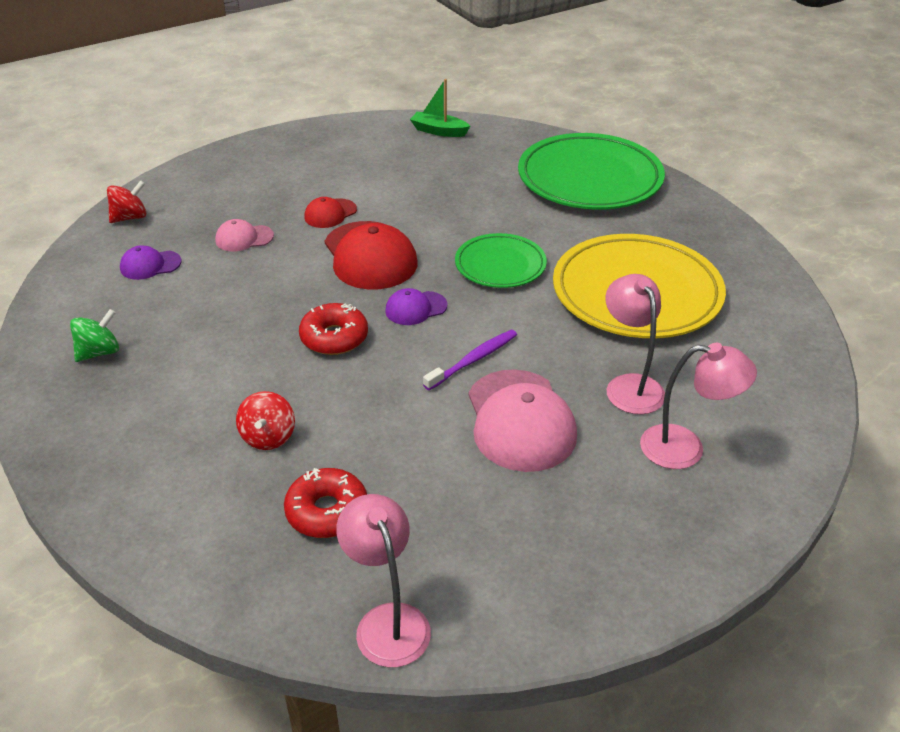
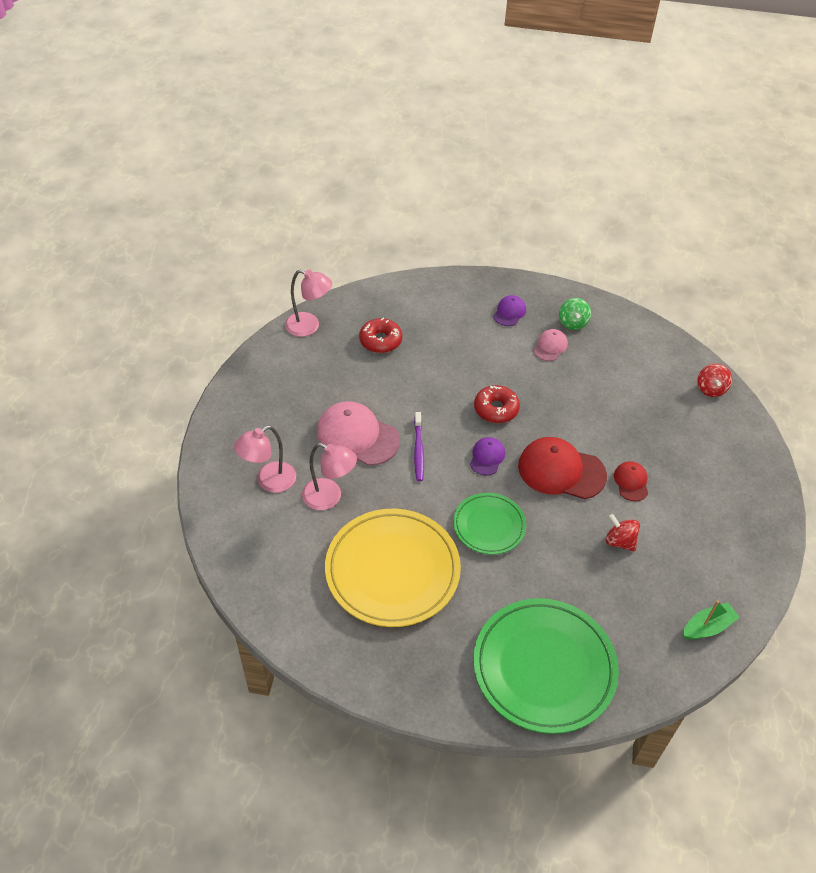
camera: 130 degrees right, 10 degrees up
(150, 265) = (643, 374): purple cap -> purple cap (509, 312)
(244, 238) = (637, 426): pink cap -> pink cap (550, 346)
(268, 437) = (446, 347): red spinning top -> red spinning top (620, 541)

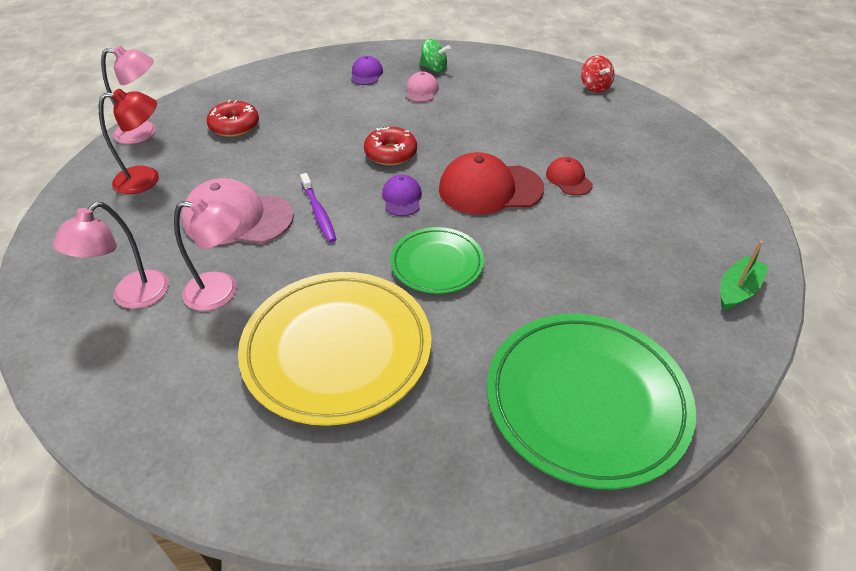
camera: 20 degrees left, 5 degrees down
(300, 376) = (147, 179): none -> red lamp
(572, 323) = (434, 68): green spinning top -> green spinning top turned 45 degrees counterclockwise
(620, 541) = (591, 236): red spinning top -> none

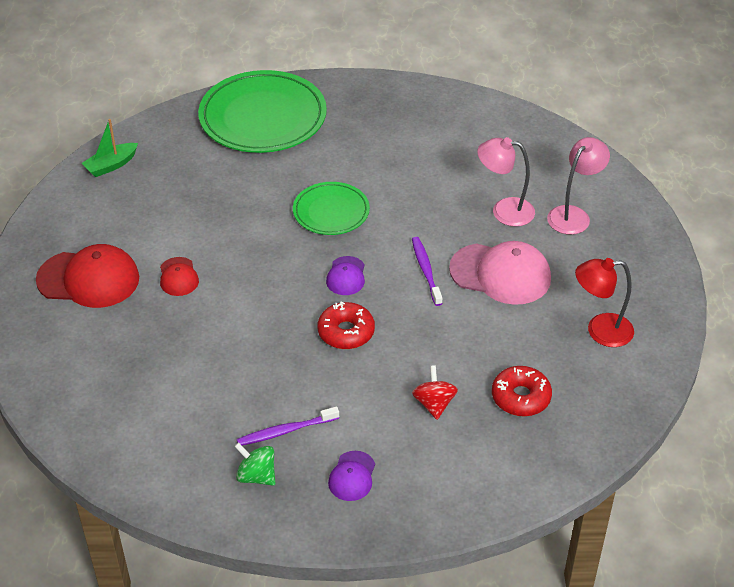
camera: 170 degrees left, 0 degrees up
(144, 132) = (625, 400): pink lamp -> none
(337, 350) = (417, 162): yellow plate -> none
(421, 90) = (286, 431): pink cap -> purple toothbrush
(490, 189) = (259, 276): red cap -> red cap (88, 279)
(594, 87) = (64, 407): red spinning top -> red spinning top (434, 404)

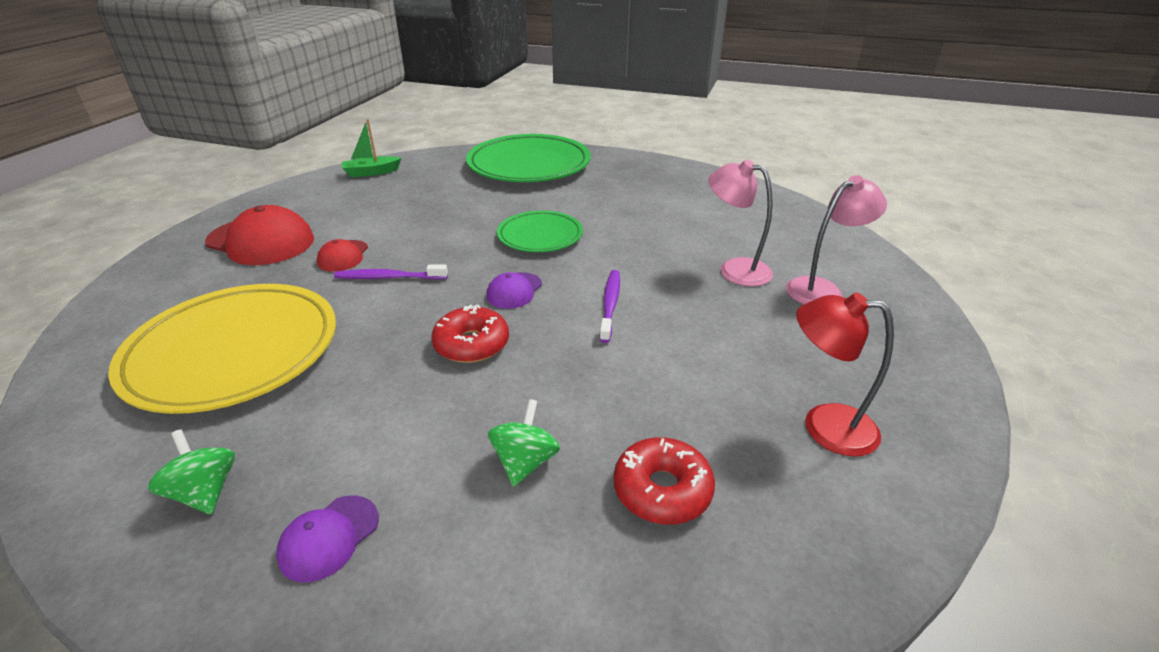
camera: 20 degrees right, 10 degrees down
(177, 385) = (234, 352): none -> yellow plate
(286, 431) = (301, 440): purple toothbrush -> purple toothbrush (389, 277)
(434, 404) = (525, 462): red spinning top -> green spinning top
(500, 274) = (702, 327): pink cap -> none

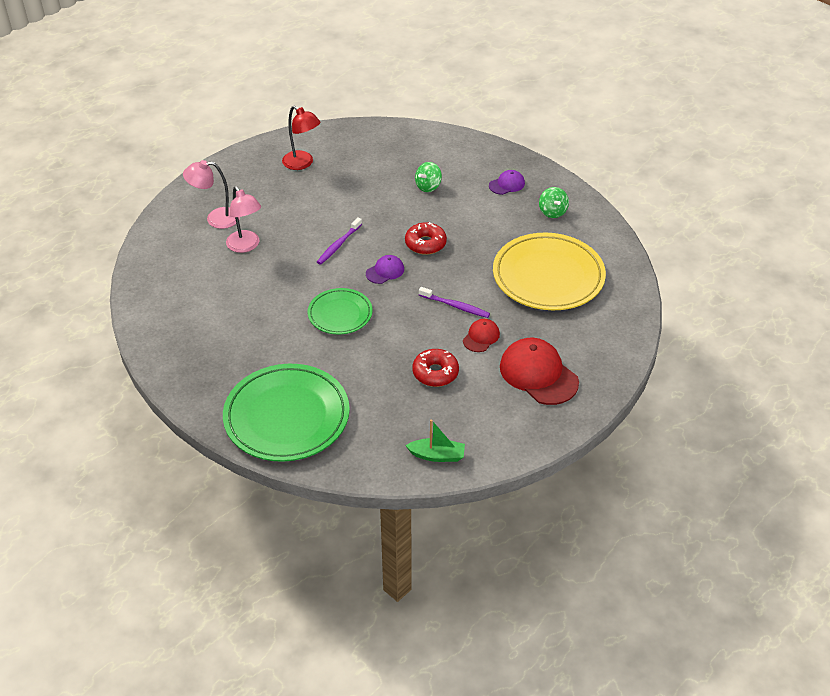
camera: 155 degrees left, 10 degrees up
(662, 490) = (384, 164): red donut -> red donut (435, 373)

